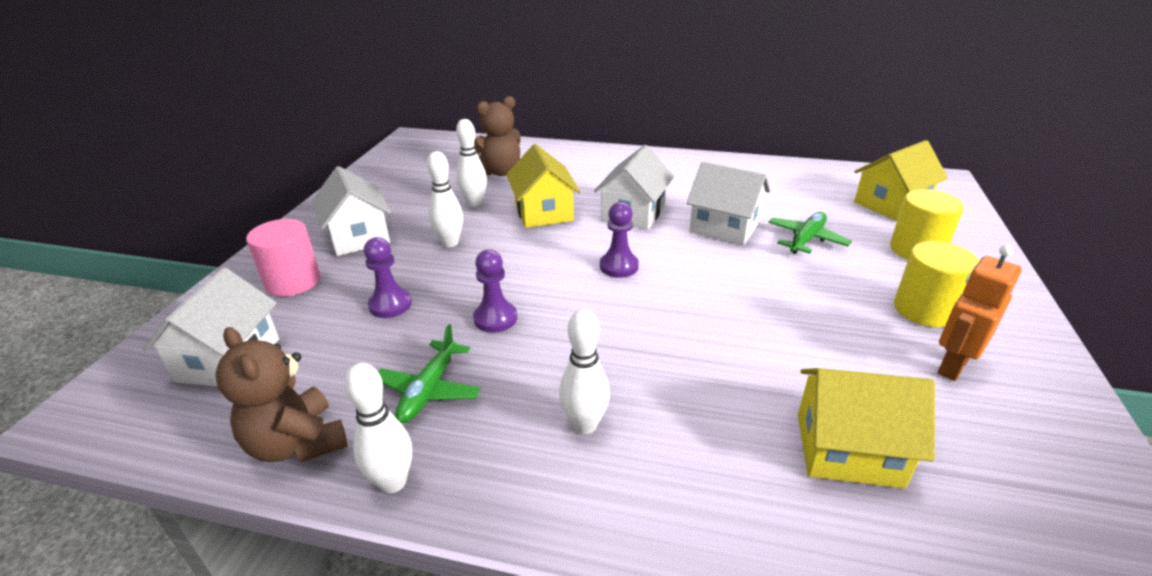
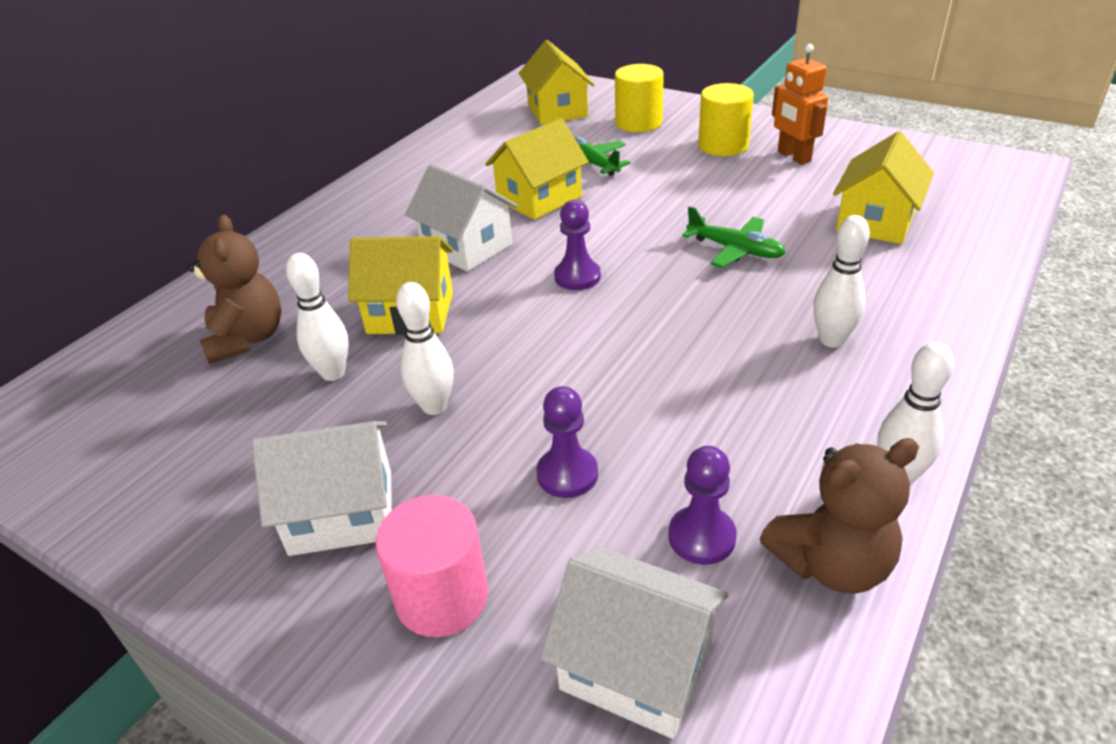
camera: 70 degrees left, 5 degrees up
(429, 390) = (758, 443): green plane -> green plane (735, 250)
(495, 318) = (640, 380): purple pawn -> purple pawn (701, 537)
(724, 227) = (539, 198): white house -> yellow house

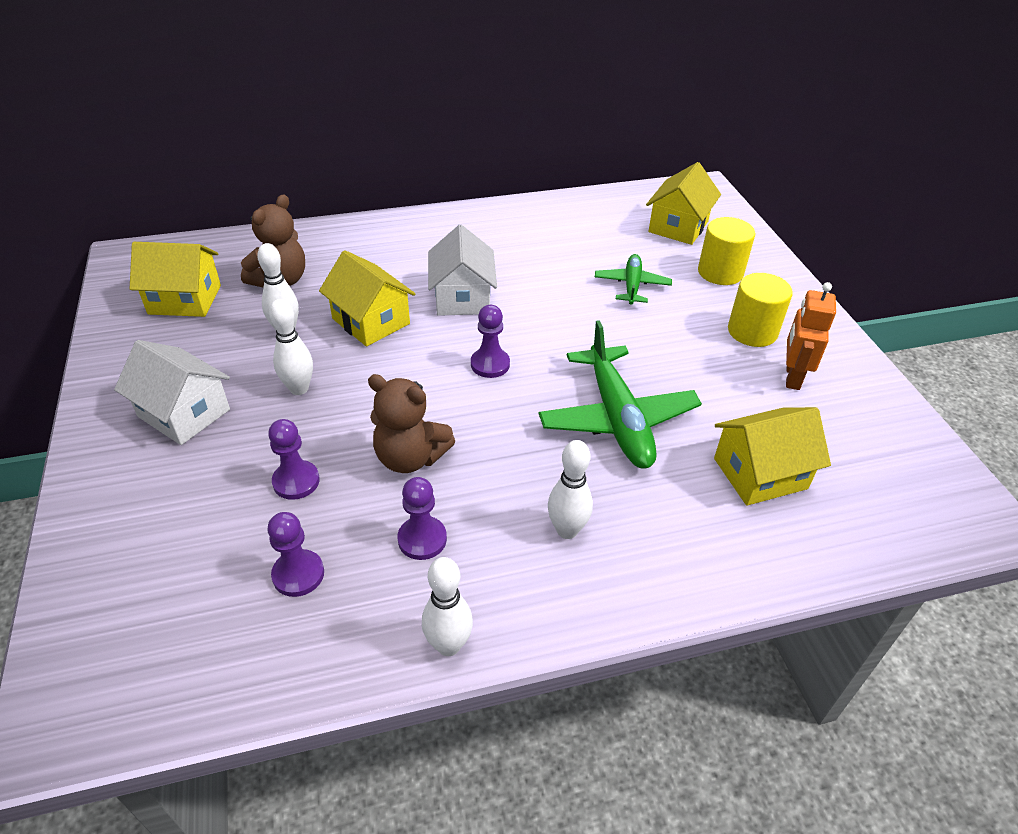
camera: 40 degrees right, 5 degrees up
(442, 597) = (158, 493): pink cylinder -> none
(539, 198) = (556, 291): yellow house -> yellow house (185, 299)
(636, 666) = (173, 605): white house -> none
(735, 250) = (617, 419): green plane -> green plane, size x1.76
(749, 427) = (422, 539): none -> purple pawn
(831, 564) = (330, 652): brown teddy bear -> brown teddy bear (410, 457)

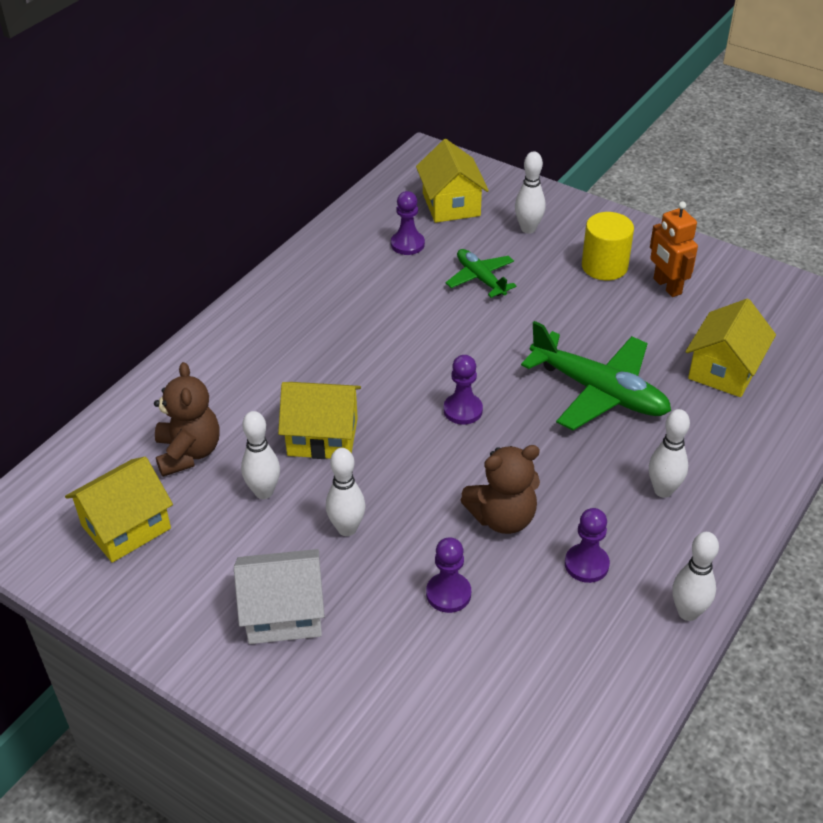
camera: 40 degrees left, 0 degrees up
(298, 574) = (541, 649): purple pawn -> purple pawn (407, 244)
(462, 297) = (367, 369): white house -> none
(720, 272) = (528, 229): yellow cylinder -> white bowling pin

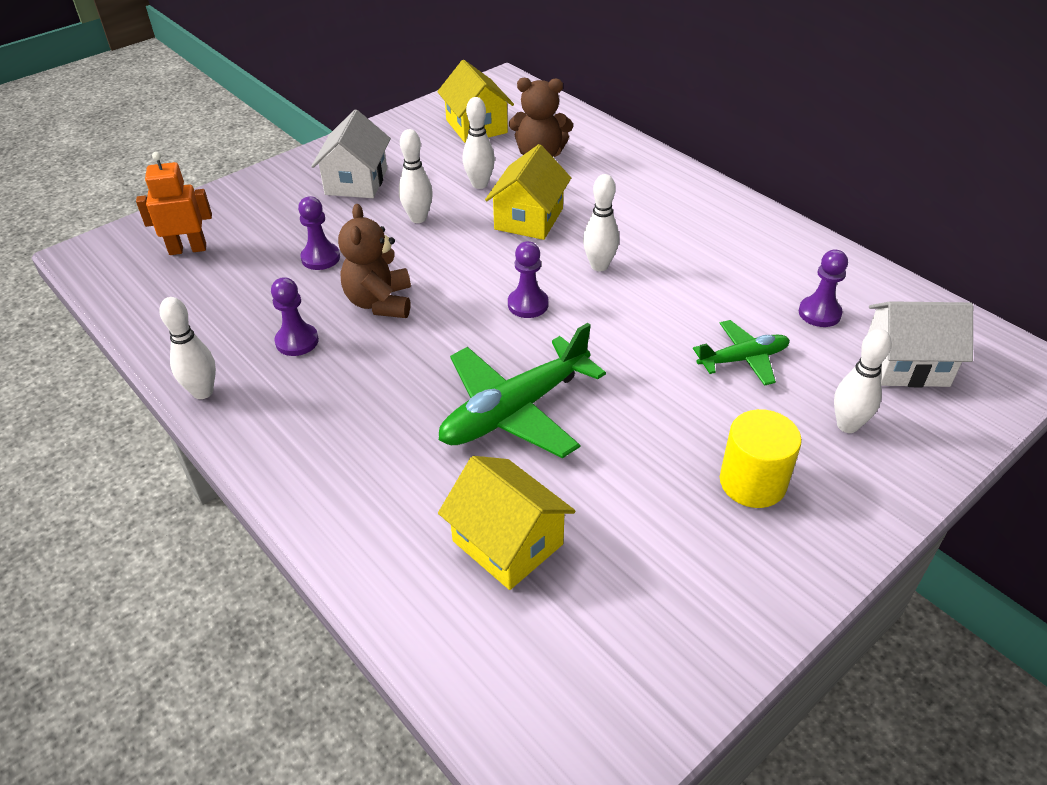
camera: 105 degrees right, 0 degrees up
(451, 204) = (906, 364): yellow house -> white house
(663, 490) = (350, 420): white bowling pin -> white bowling pin (599, 266)
(667, 286) = (696, 538): orange robot -> orange robot (188, 249)

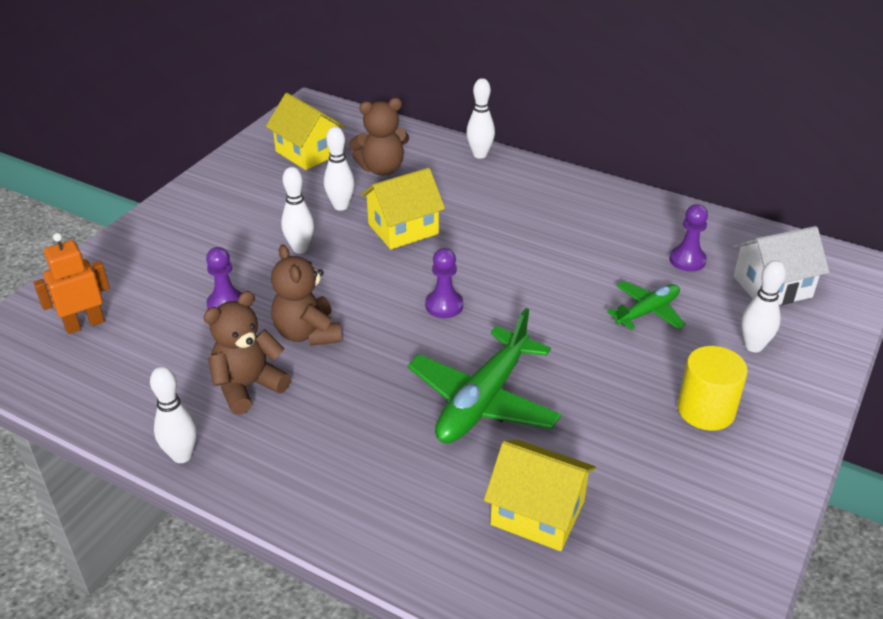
camera: 20 degrees left, 5 degrees down
(297, 341) = (248, 387): purple pawn -> brown teddy bear
(356, 182) = (220, 225): white house -> none
(529, 219) = (403, 229): yellow house -> yellow house turned 60 degrees clockwise
(599, 266) = (488, 258): white bowling pin -> white bowling pin (480, 154)

